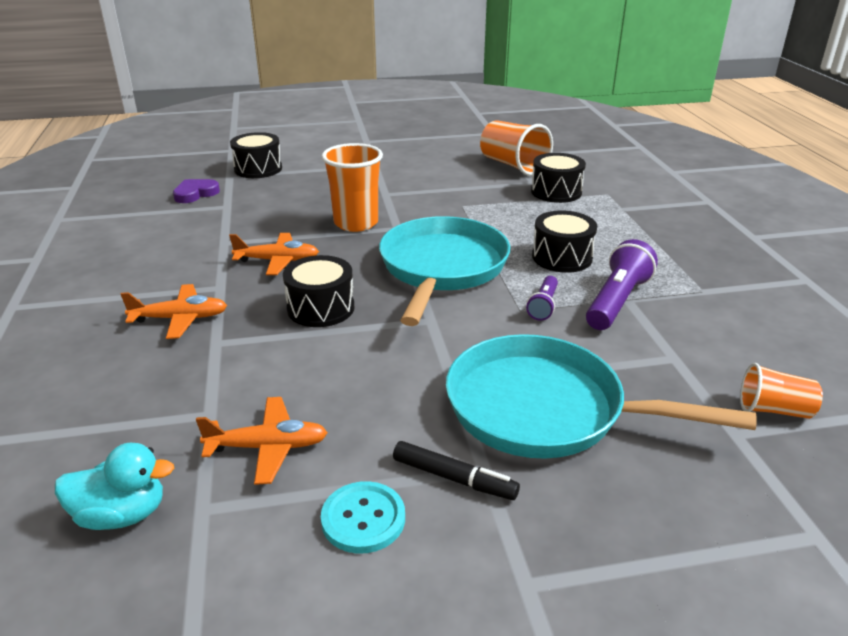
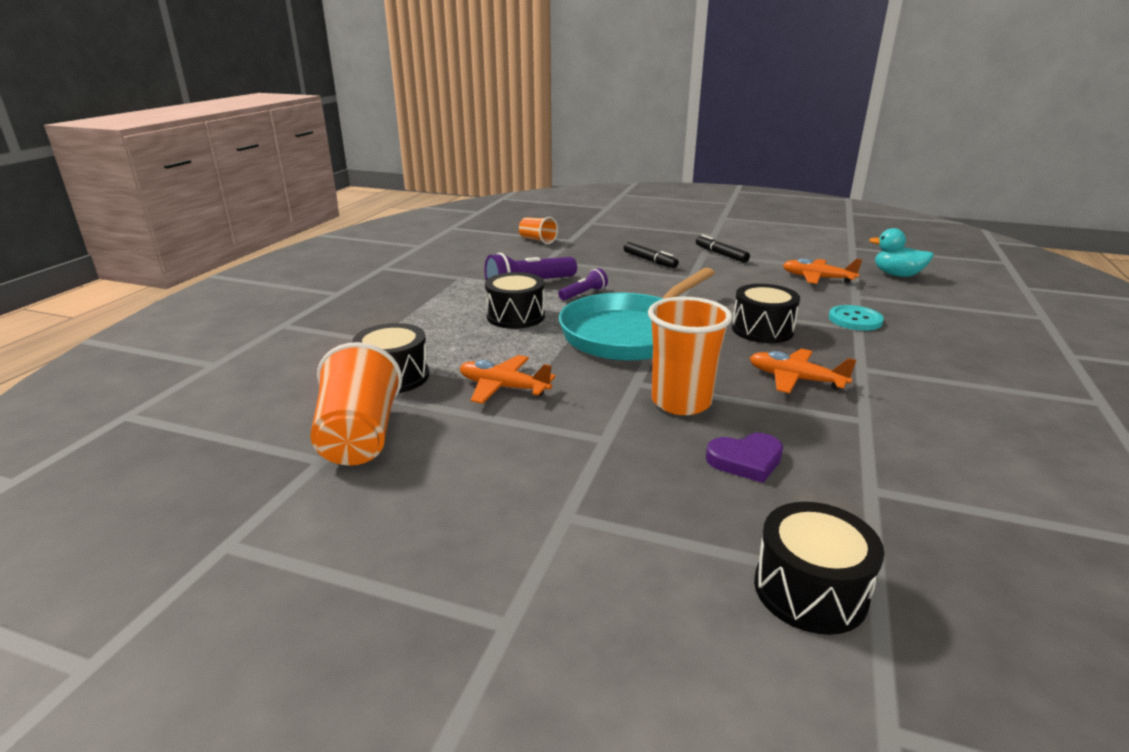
camera: 150 degrees left, 5 degrees down
(180, 319) = (896, 350): orange plane -> orange plane (503, 387)
(195, 194) = (941, 543): purple heart -> purple heart (745, 460)
(363, 519) = (772, 254): turquoise button -> turquoise button (855, 320)
(546, 409) = (649, 260): turquoise pan -> black marker

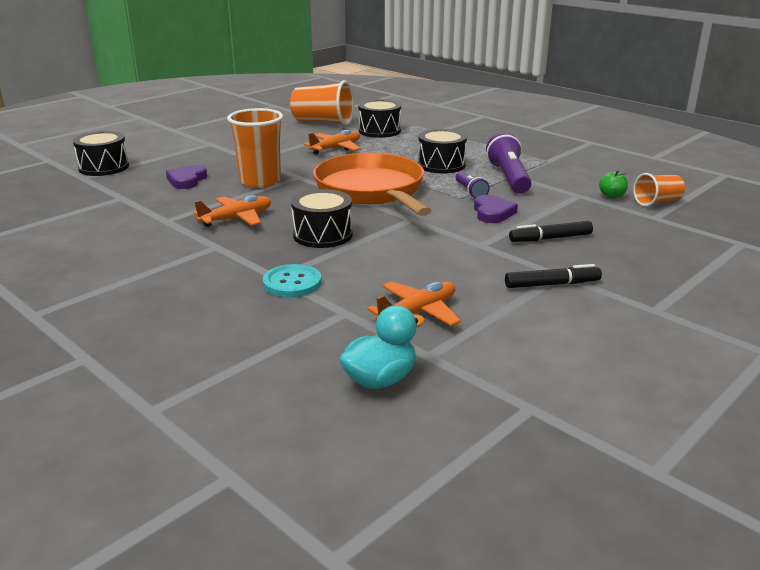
camera: 115 degrees right, 0 degrees up
(538, 252) = (612, 196): none -> green apple
(623, 281) = (492, 213): none -> purple heart
(631, 333) = (372, 190): turquoise pan -> orange pan

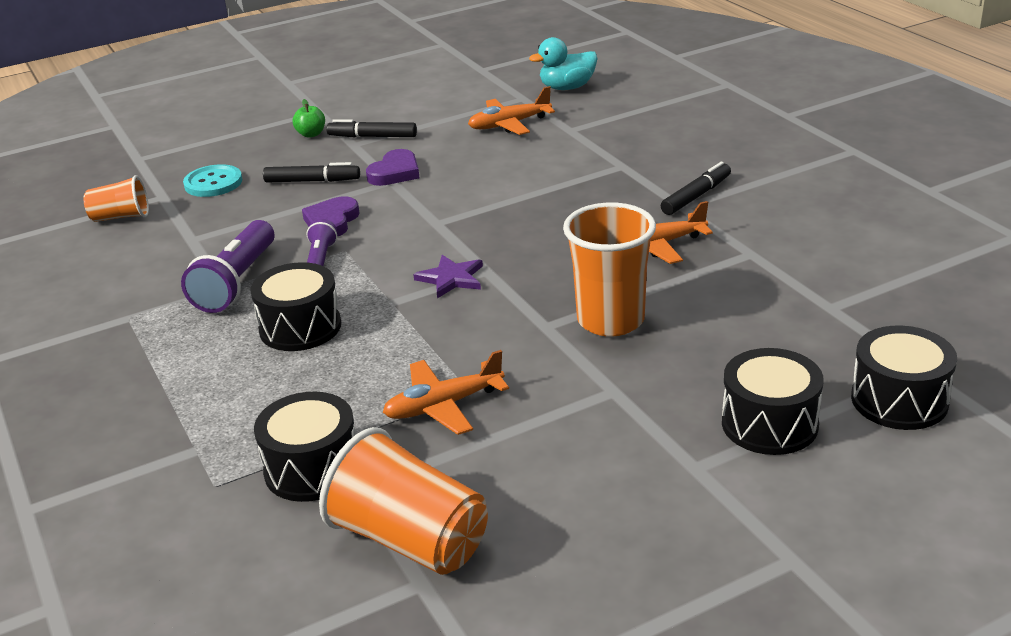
camera: 160 degrees left, 5 degrees up
(187, 180) = (732, 339): purple heart -> purple heart (395, 172)
(204, 255) = (696, 196): none -> black marker
(292, 283) = (608, 158): turquoise button -> turquoise button (213, 183)
(322, 235) = (555, 210): black drum -> black drum (769, 424)
(372, 190) = (451, 278): orange pan -> purple star
(612, 196) = (156, 232): green apple -> green apple (311, 134)

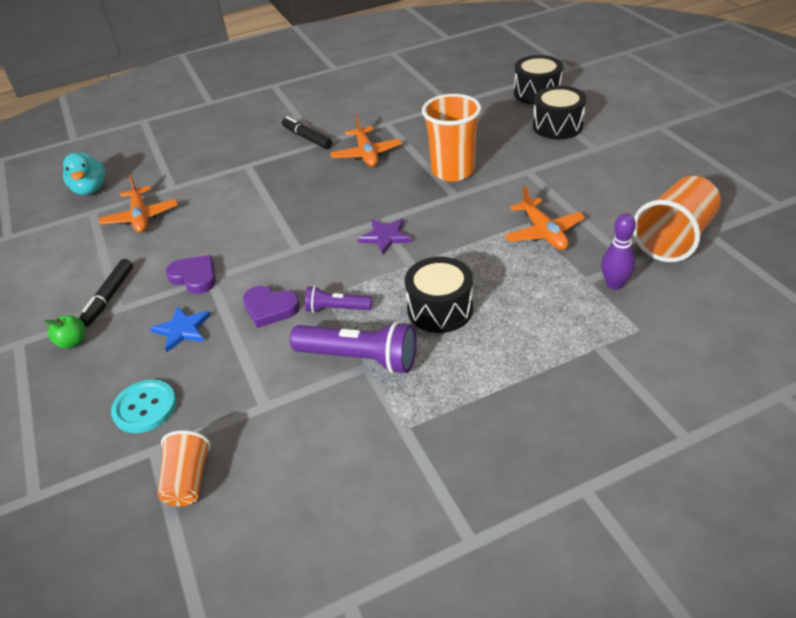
camera: 85 degrees left, 10 degrees up
(312, 181) = (182, 330): black marker -> blue star
(312, 469) = (614, 284): black drum -> purple bowling pin

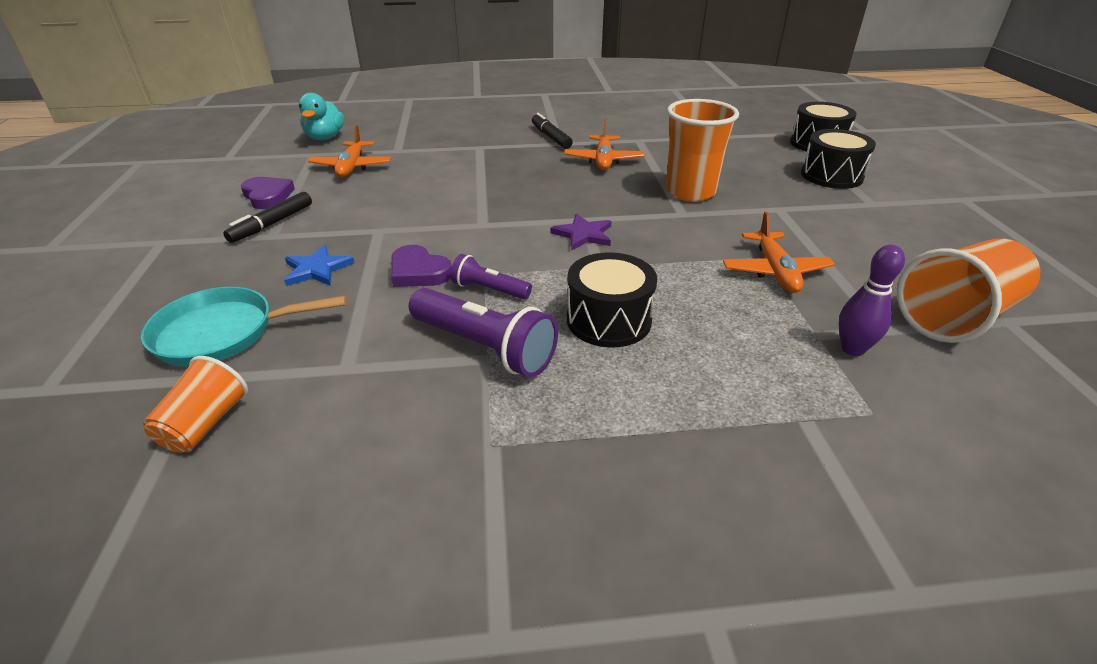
camera: 15 degrees right, 5 degrees down
(73, 342) = (208, 253): green apple -> none
(145, 408) = (223, 333): turquoise button -> turquoise pan
(195, 277) = (364, 226): purple heart -> purple heart (267, 196)

